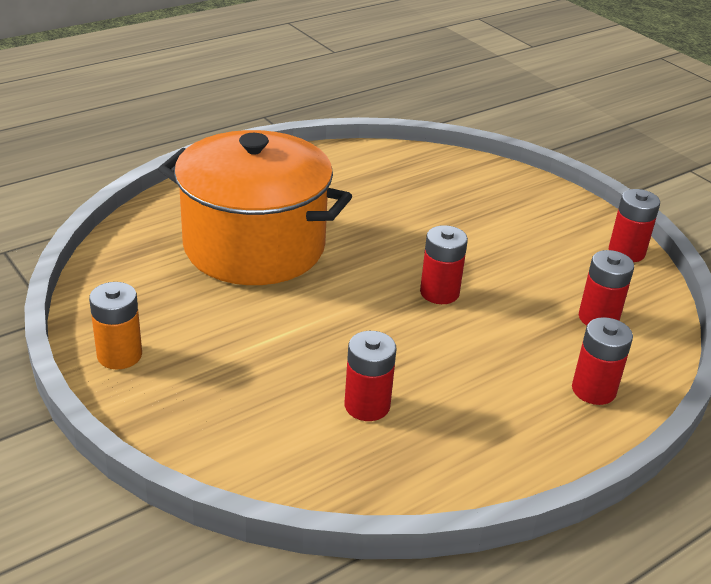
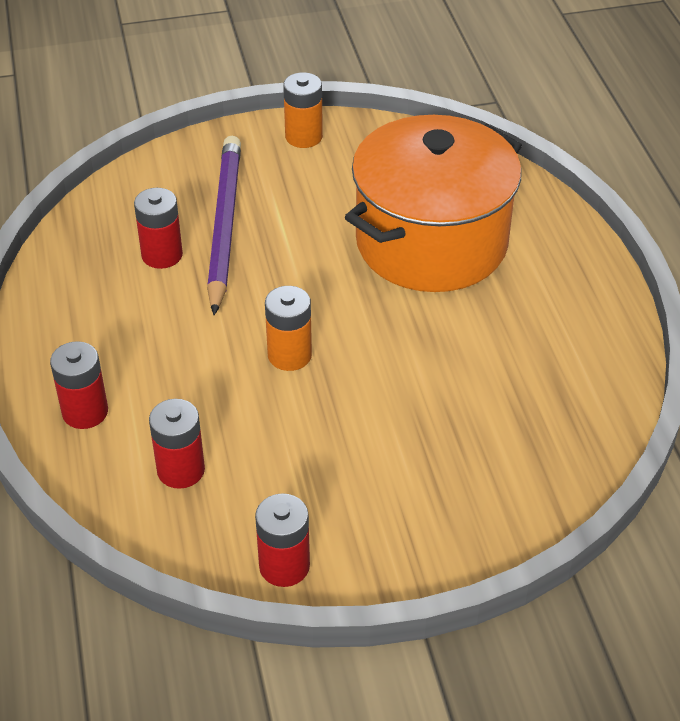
camera: 115 degrees right, 10 degrees up
(297, 374) = (224, 225): none -> purple pencil
(439, 293) = (289, 355): red battery -> orange battery

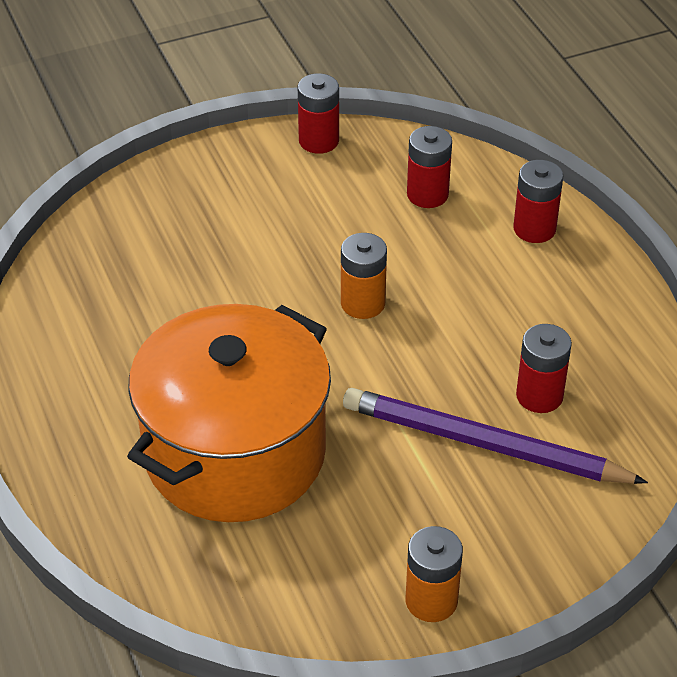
camera: 170 degrees right, 0 degrees up
(224, 225) = (484, 444): purple pencil -> purple pencil turned 120 degrees clockwise

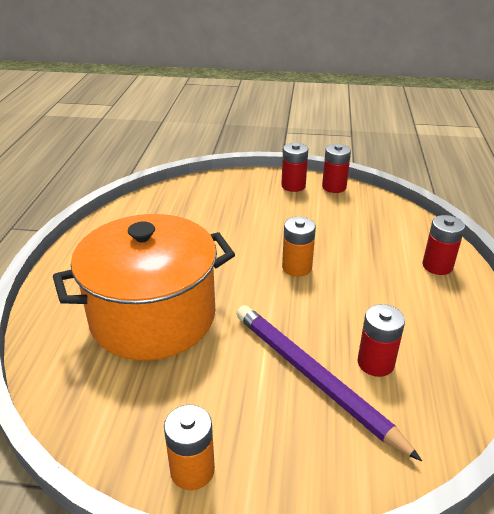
camera: 30 degrees right, 10 degrees down
(427, 194) = (379, 228): red battery -> red battery (293, 186)

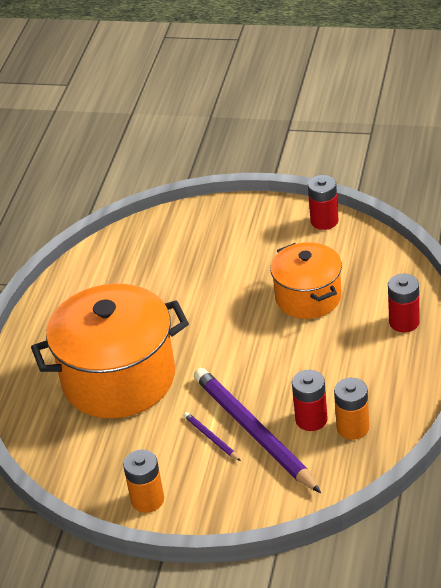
camera: 10 degrees right, 5 degrees up
(264, 385) = (211, 438): none -> purple pencil
(293, 186) = (278, 220): red battery -> none
(297, 267) = (261, 326): orange battery -> orange battery (353, 428)
(337, 244) = (308, 297): none -> orange pot

